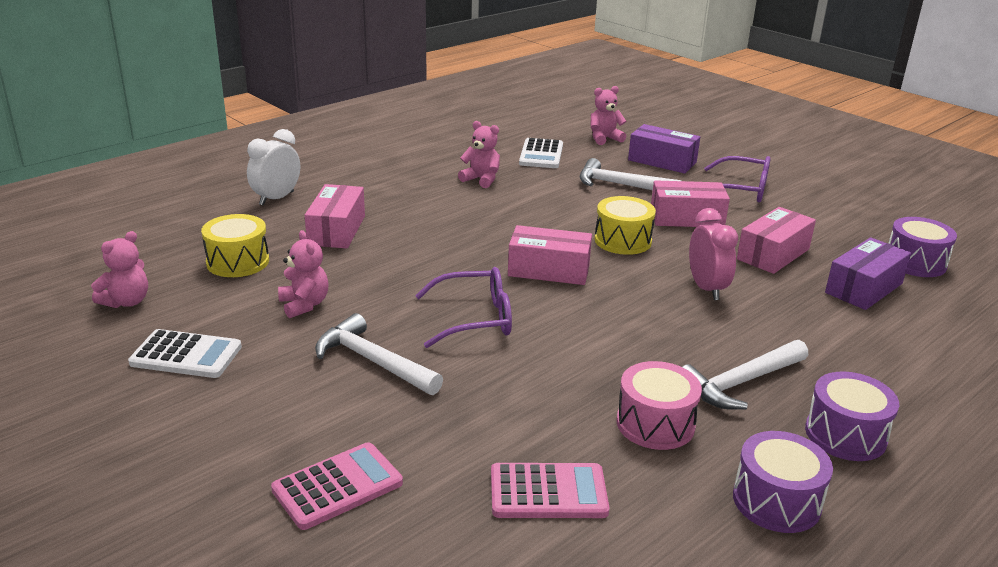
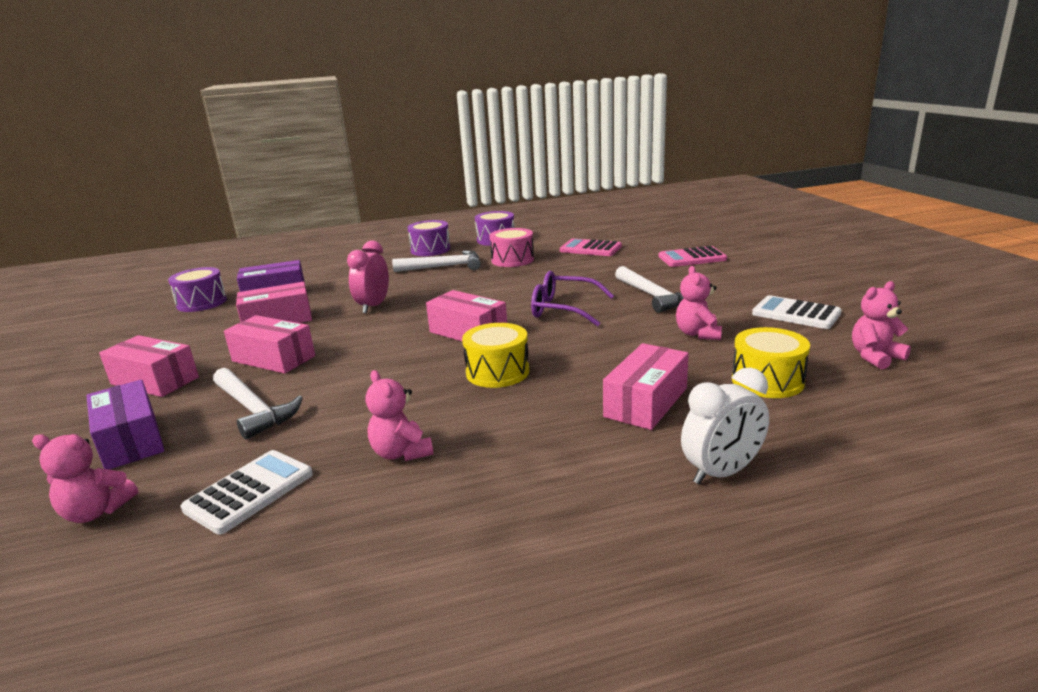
camera: 150 degrees left, 5 degrees down
(622, 241) = (369, 347): yellow drum -> yellow drum (497, 372)
(740, 190) = (155, 381): purple glasses -> pink box

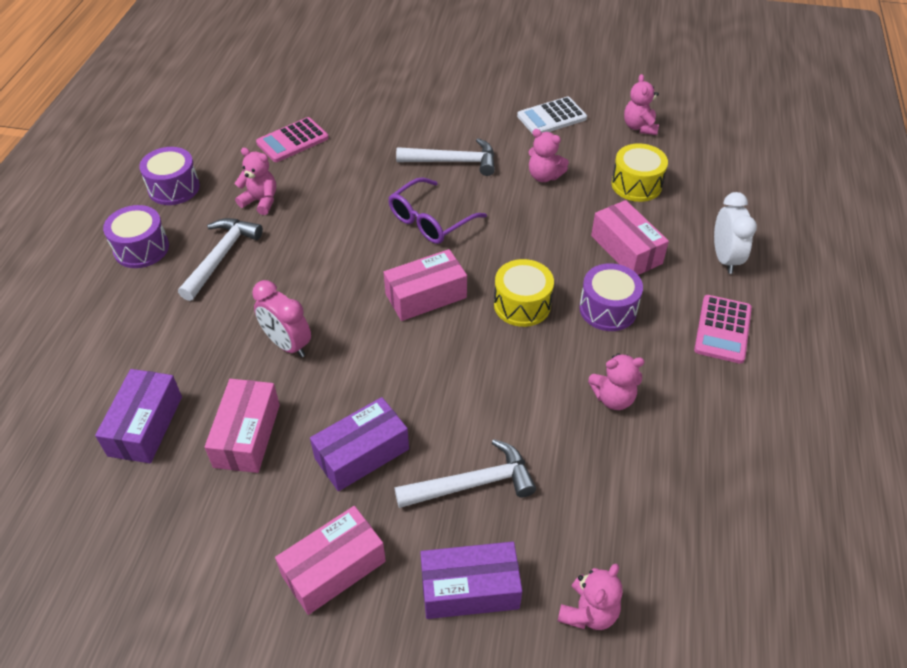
camera: 65 degrees left, 25 degrees up
(202, 303) = (93, 509): purple drum -> purple drum (608, 309)
(249, 492) = (615, 501): white calculator -> none
(273, 358) = (362, 454): pink box -> purple box
(512, 260) = (260, 201): pink drum -> pink teddy bear
(692, 258) = (390, 100): pink calculator -> pink calculator (722, 329)

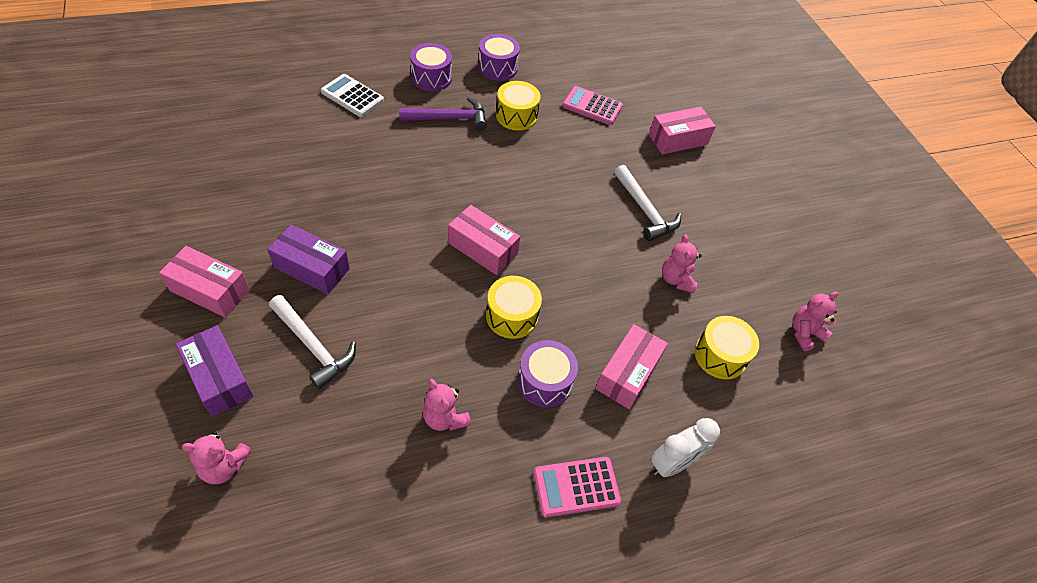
camera: 55 degrees right, 5 degrees up
(145, 426) = (285, 146): purple box -> none
(221, 256) = (449, 118): white hammer -> purple hammer
(247, 435) = (300, 199): pink box -> pink box (678, 139)
(260, 201) = (516, 116): pink teddy bear -> yellow drum
(287, 344) = (389, 187): pink clock -> none
(431, 220) = (566, 221): purple glasses -> none
(551, 117) = (758, 259): white calculator -> white calculator (352, 96)

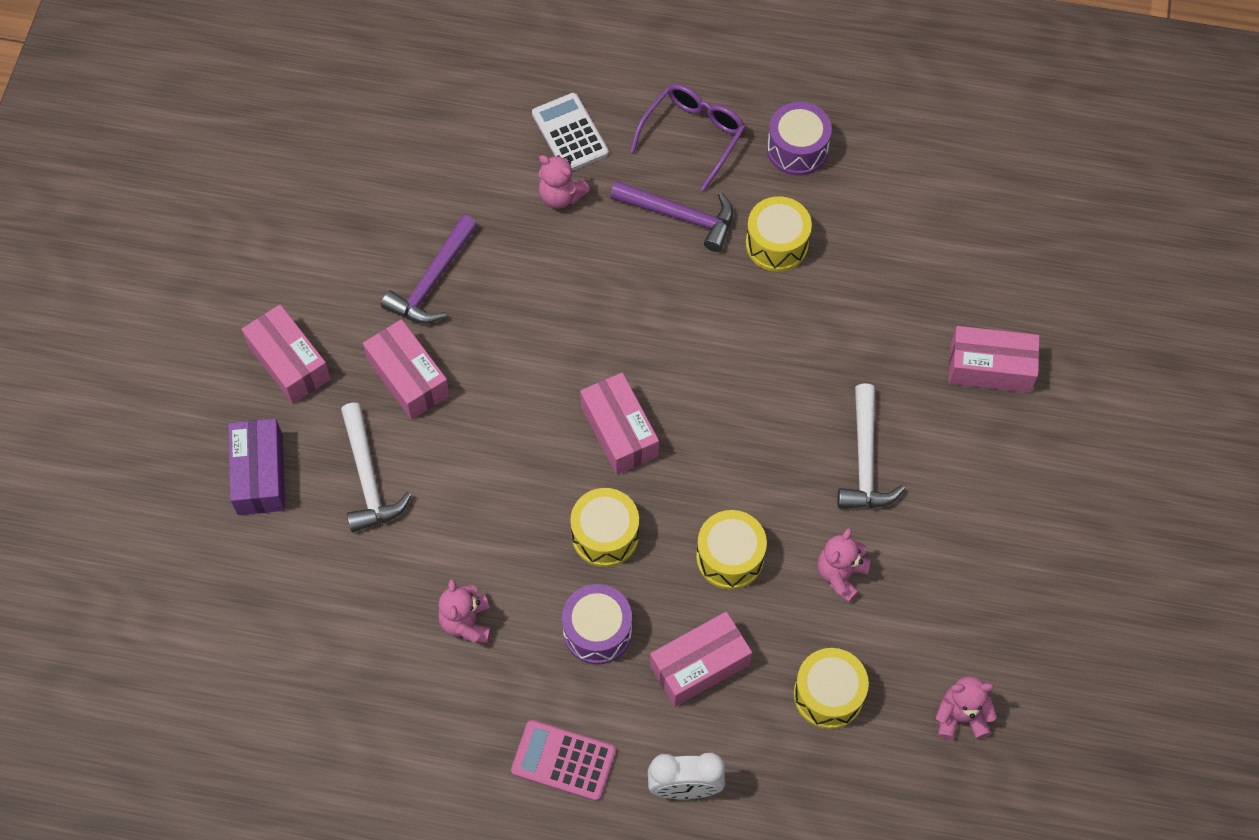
camera: 35 degrees right, 10 degrees up
(224, 466) = (229, 573): pink teddy bear -> pink teddy bear (561, 196)
(300, 203) = (432, 281): none -> purple hammer
(312, 268) = (408, 377): purple box -> pink box
(431, 77) = (692, 136): purple drum -> purple glasses
(592, 106) = (897, 265): pink calculator -> none
(602, 296) = (730, 557): none -> yellow drum

